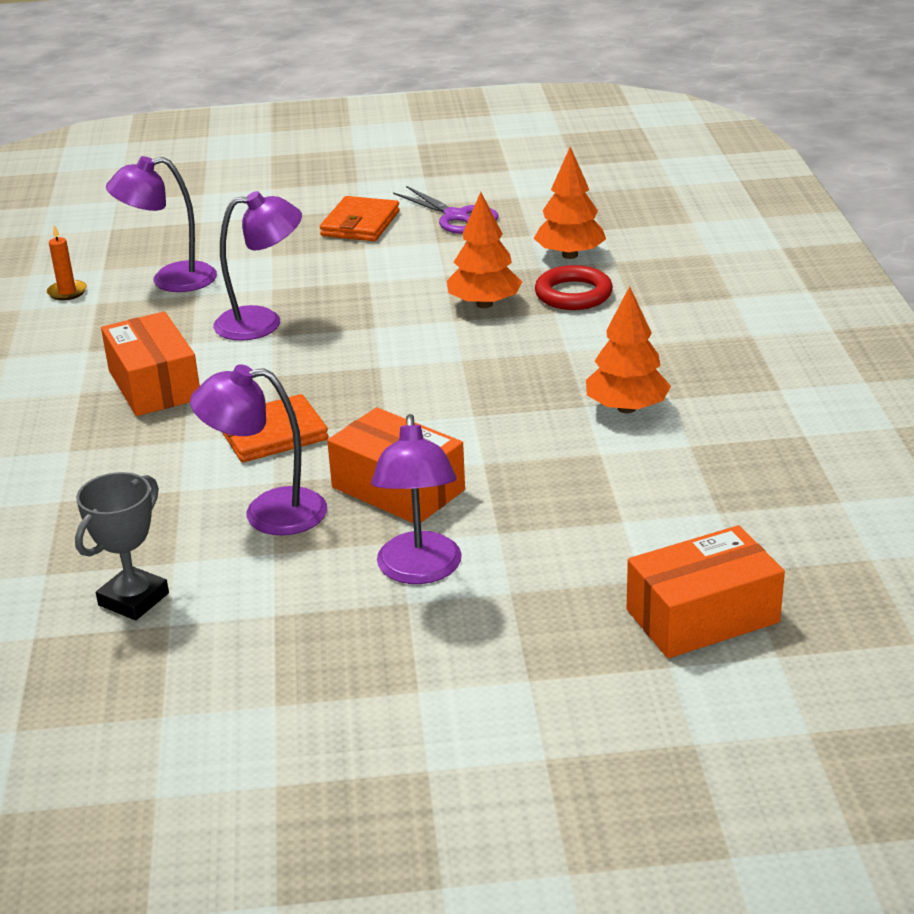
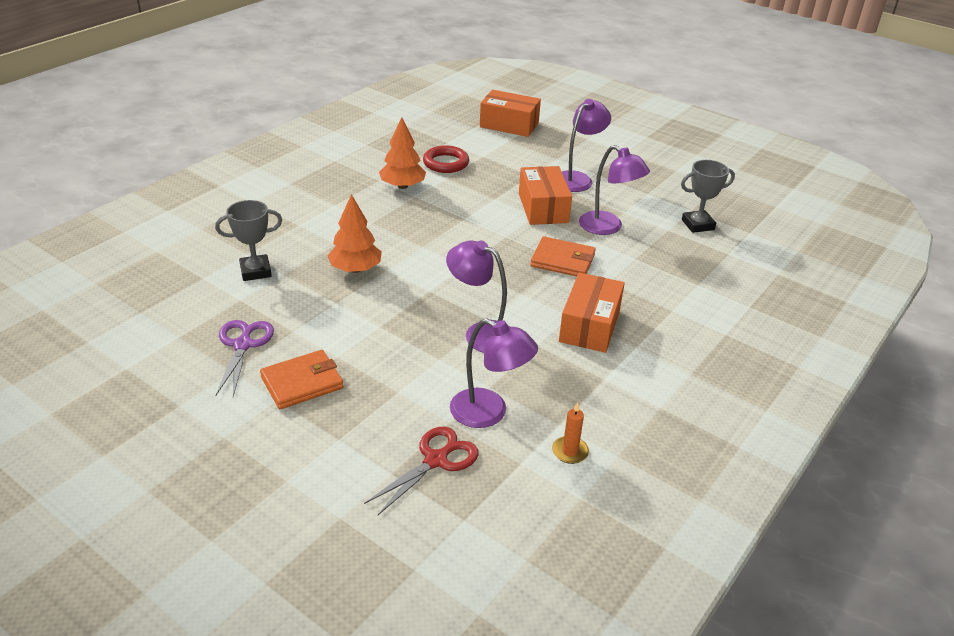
camera: 140 degrees left, 5 degrees up
(176, 240) = (436, 460): none -> red scissors
(570, 255) = (255, 271): orange tree -> grey trophy
(573, 294) = (307, 247): red ring -> red ring (446, 163)

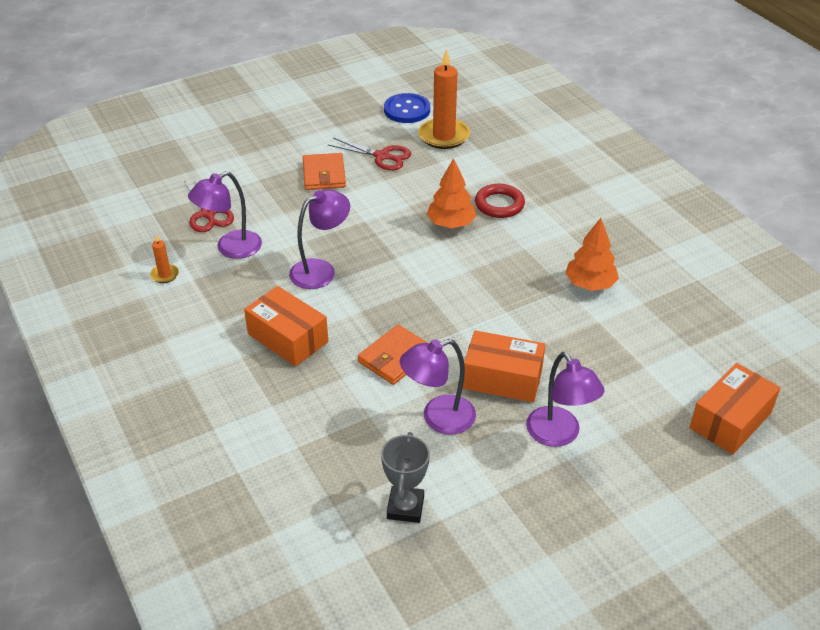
camera: 115 degrees right, 5 degrees up
(120, 351) = (407, 110): none -> blue button
(181, 308) = (444, 136): none -> orange candle
(243, 345) = (382, 156): purple scissors -> red scissors
(255, 271) = (475, 173): grey trophy -> none
(446, 163) = (634, 330): red ring -> red ring (499, 204)

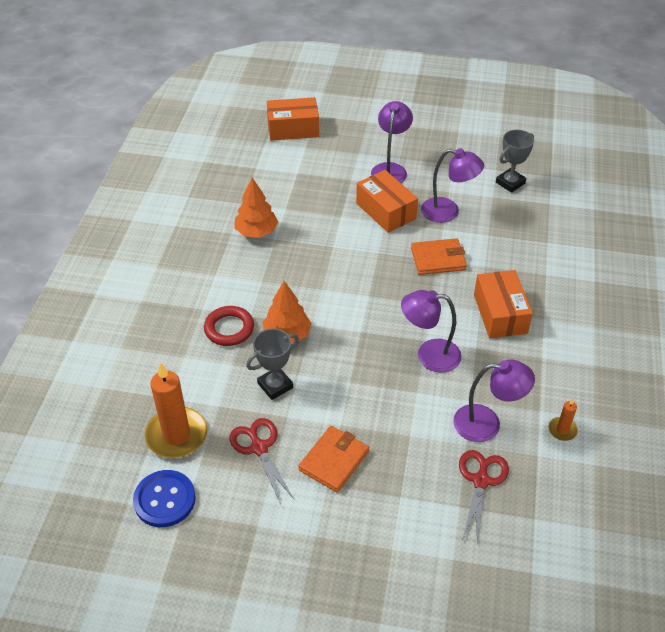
camera: 140 degrees left, 5 degrees up
(416, 191) = (275, 385): none -> grey trophy

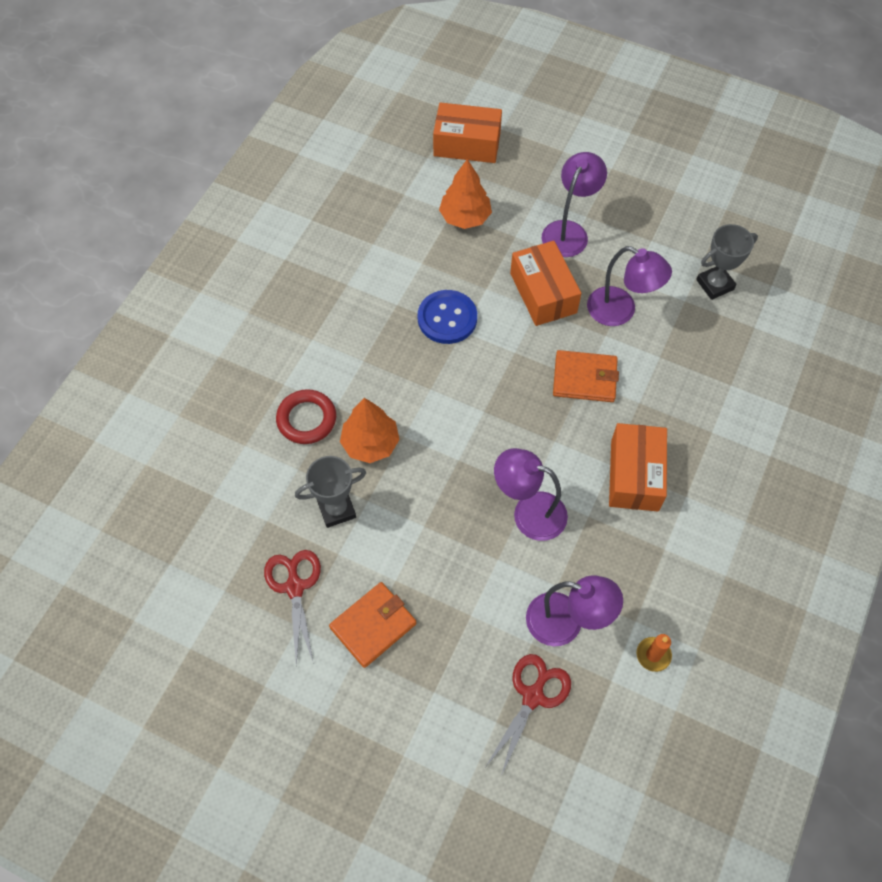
camera: 15 degrees right, 15 degrees up
(164, 500) = (174, 626): blue button -> blue button (447, 318)
(176, 435) = (209, 547): orange candle -> none
(256, 232) = (377, 289): orange tree -> orange tree (465, 217)

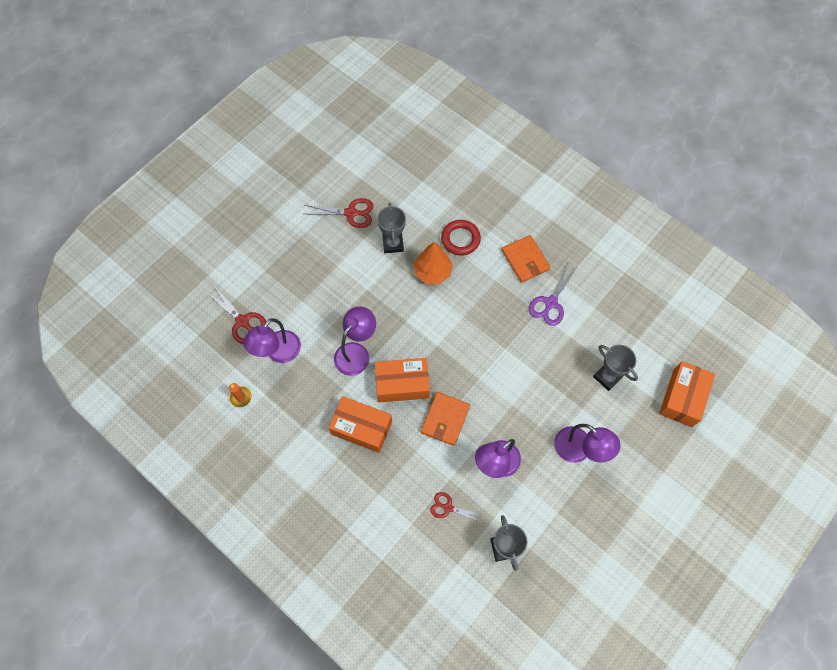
camera: 105 degrees right, 5 degrees up
(373, 625) = (314, 248): orange wallet -> orange wallet (525, 260)
(380, 292) = (550, 303): none -> purple scissors
(447, 318) = (518, 341): blue button -> none
(465, 217) = (607, 377): orange tree -> grey trophy
(543, 293) = (525, 413): orange box -> orange box (402, 384)
(694, 350) = (448, 507): none -> red scissors

